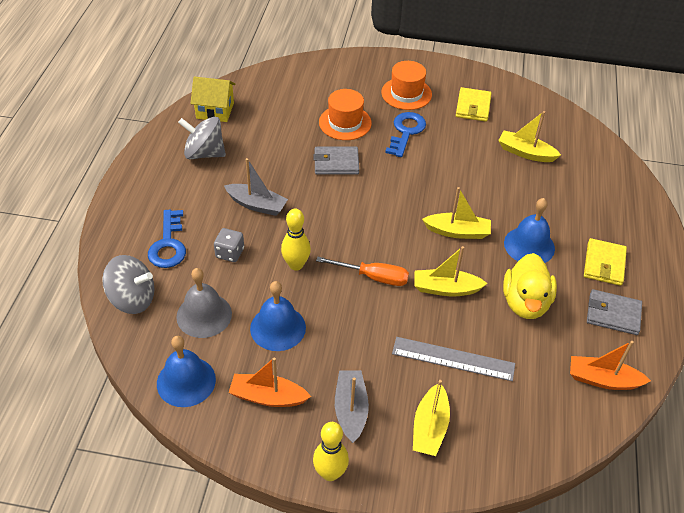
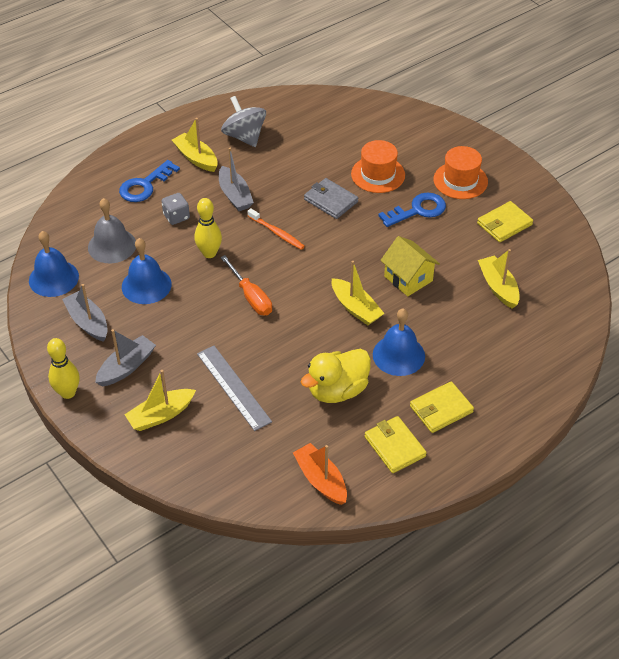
camera: 45 degrees right, 0 degrees up
(132, 299) = (82, 206): grey spinning top -> none
(215, 110) = (291, 109): yellow house -> yellow house (408, 278)
(268, 397) = (88, 322): orange boat -> grey boat
(328, 213) = (277, 233): none -> orange toothbrush
(446, 289) = (291, 340): yellow boat -> yellow boat (196, 158)
(613, 314) = (394, 446): grey wallet -> yellow wallet

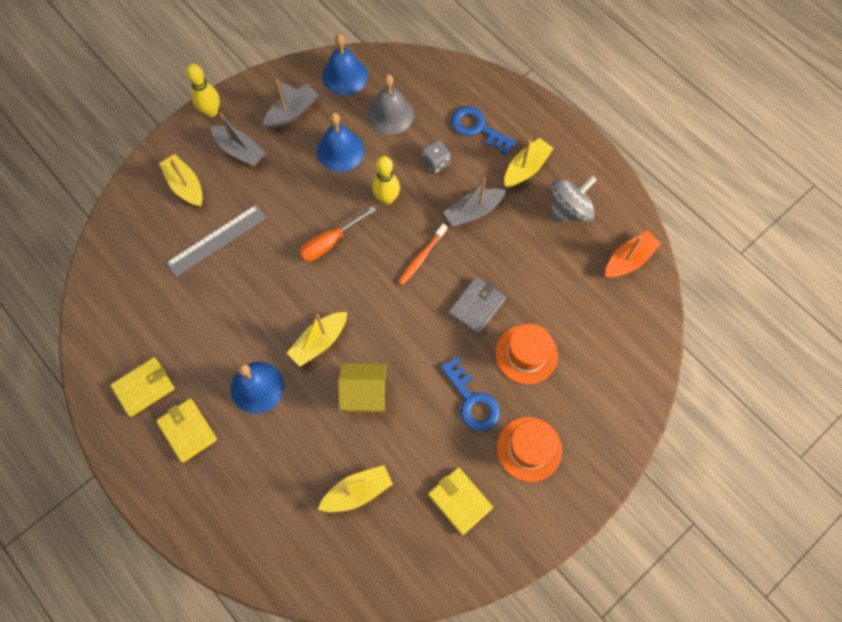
camera: 85 degrees right, 20 degrees up
(321, 480) = (109, 324): orange boat -> orange boat (629, 260)
(337, 390) = (212, 331): yellow duck -> none
(408, 278) = (364, 393): yellow house -> yellow house turned 45 degrees clockwise

